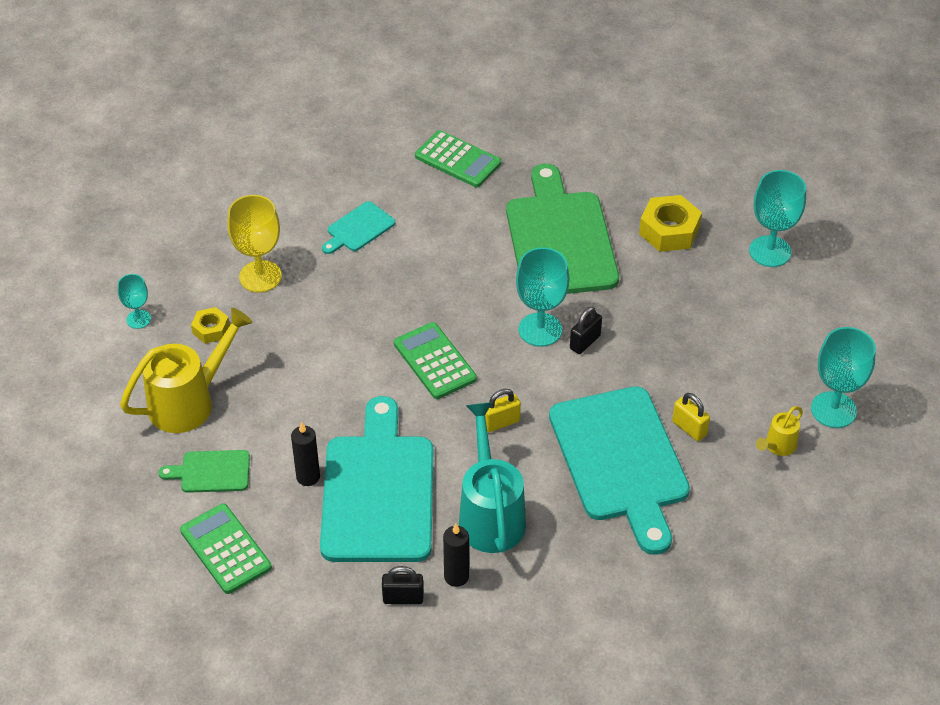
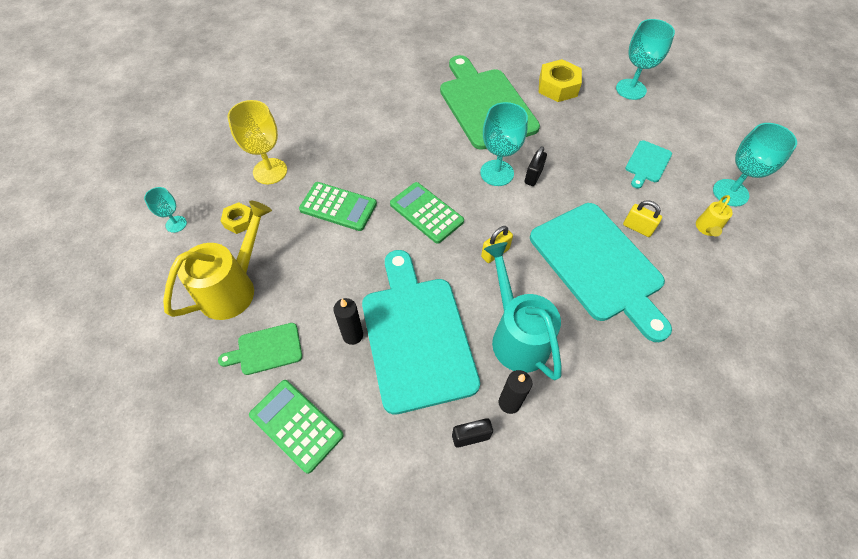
camera: 15 degrees left, 10 degrees up
(358, 228) = (337, 122): turquoise cutting board -> turquoise cutting board (647, 163)
(457, 160) = (394, 63): green calculator -> green calculator (338, 207)

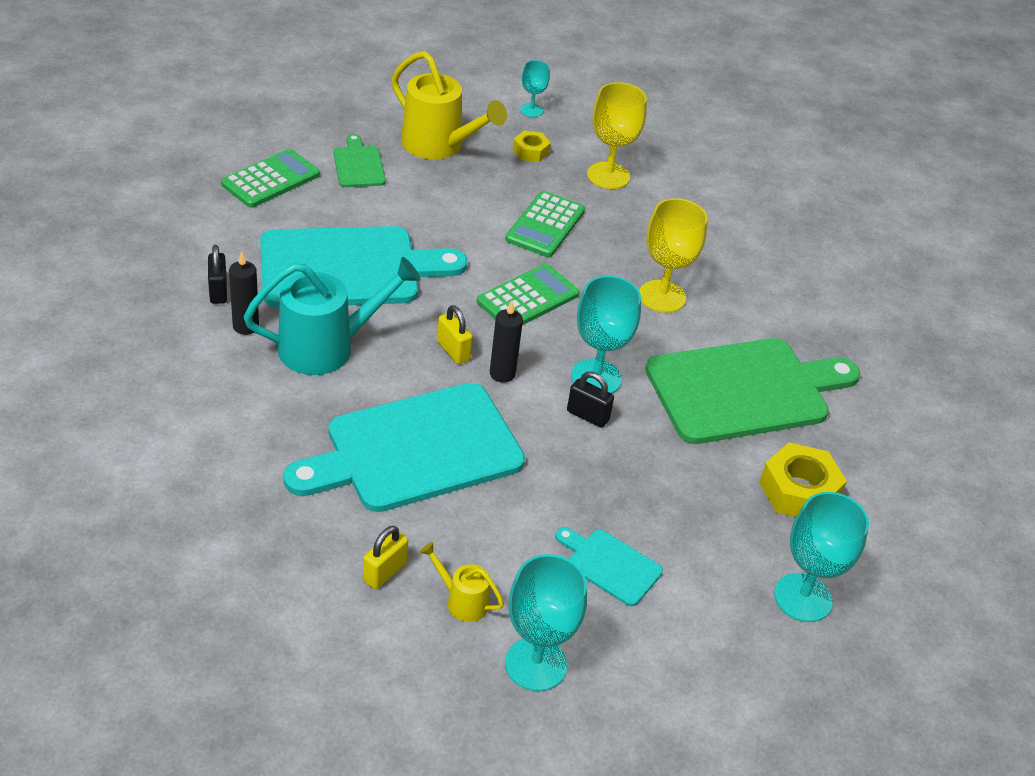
camera: 90 degrees right, 15 degrees down
(353, 335) = (360, 222): black candle -> black candle (502, 374)
(407, 141) = (662, 296): none -> yellow goblet
(637, 228) = (475, 512): yellow padlock -> yellow padlock (384, 572)

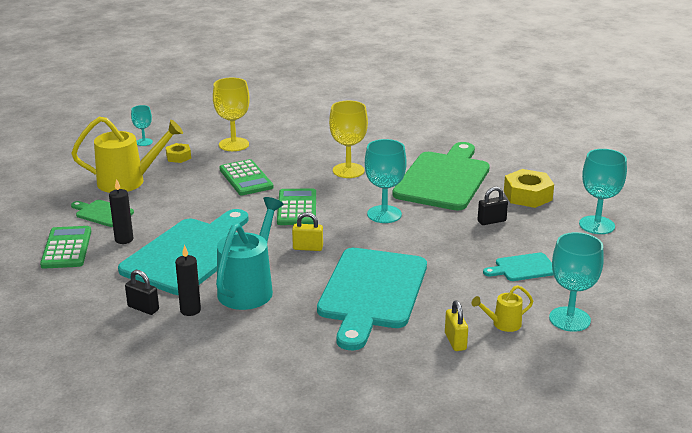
camera: 45 degrees left, 15 degrees down
(502, 374) = (346, 240): black candle -> black candle (124, 239)
(587, 415) = (409, 229): black padlock -> black padlock (491, 221)

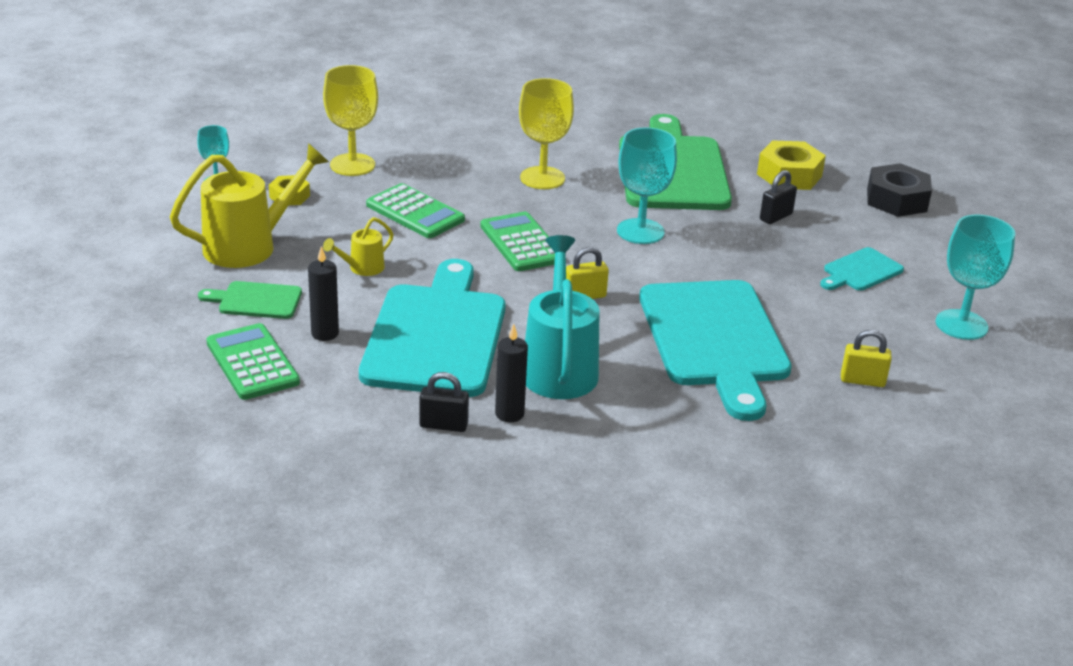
camera: 25 degrees left, 5 degrees up
(455, 341) = (862, 381): yellow padlock -> yellow padlock turned 45 degrees counterclockwise
(502, 324) = (895, 347): yellow watering can -> yellow watering can (362, 268)
(597, 225) = (896, 200): turquoise goblet -> black nut

